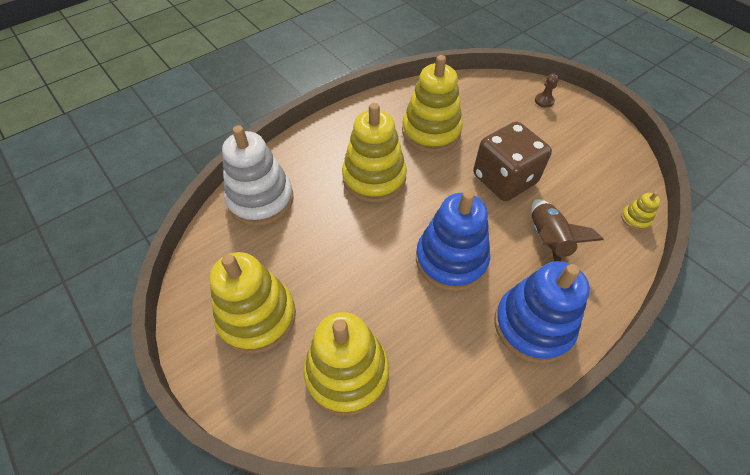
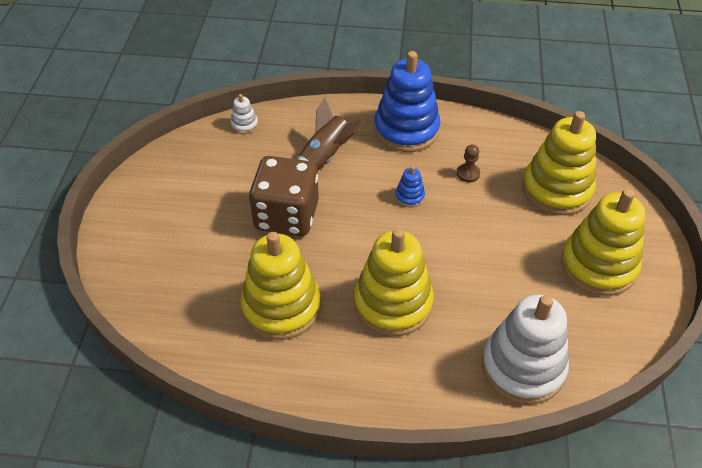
camera: 135 degrees left, 5 degrees down
(451, 260) = (409, 196): blue stacking toy -> blue stacking toy, size x0.42
(544, 101) = (134, 250): brown pawn -> brown pawn (468, 174)
(635, 219) = (244, 125): yellow stacking toy -> white stacking toy

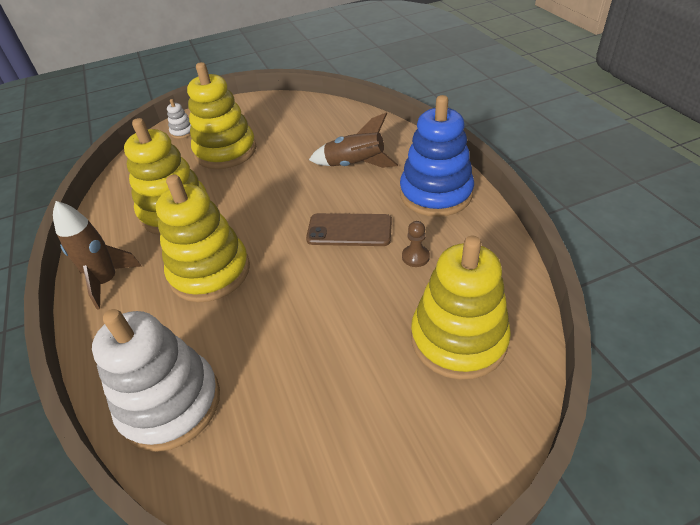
camera: 65 degrees right, 5 degrees down
(244, 125) = (354, 115): white stacking toy -> white stacking toy (182, 132)
(286, 215) = (273, 174): brown dice -> none
(348, 385) = (107, 281): none -> brown rocket
(409, 196) = (349, 230): blue stacking toy -> brown phone
(598, 265) = (363, 427): yellow stacking toy -> yellow stacking toy (225, 151)

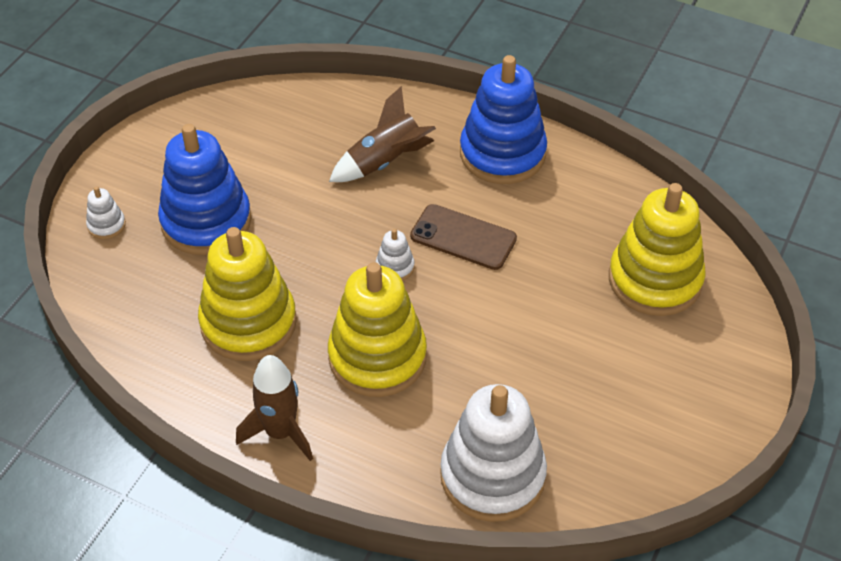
camera: 45 degrees left, 5 degrees up
(225, 151) = (206, 221): yellow stacking toy -> blue stacking toy
(287, 225) = (395, 267): none -> white stacking toy
(349, 230) = (463, 237): brown phone -> brown phone turned 60 degrees clockwise
(415, 257) = (551, 229): brown pawn -> none

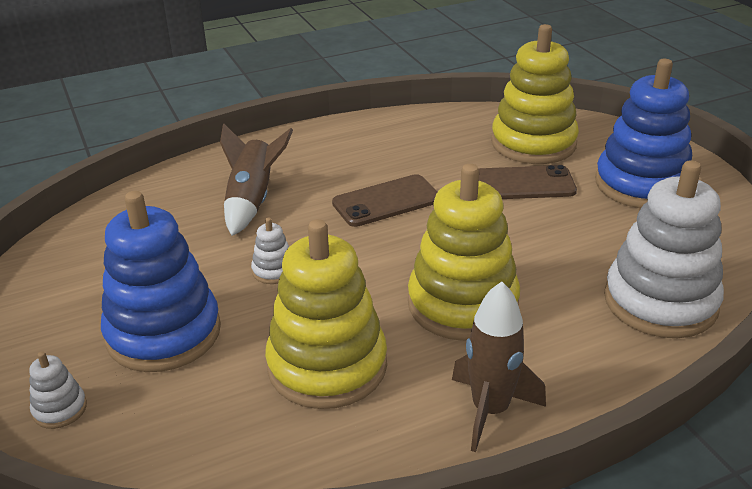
camera: 50 degrees left, 15 degrees down
(395, 267) = (373, 248): white stacking toy -> white stacking toy (274, 271)
(502, 153) = (327, 147): blue stacking toy -> blue stacking toy (641, 184)
(578, 307) = (522, 184): none -> brown phone

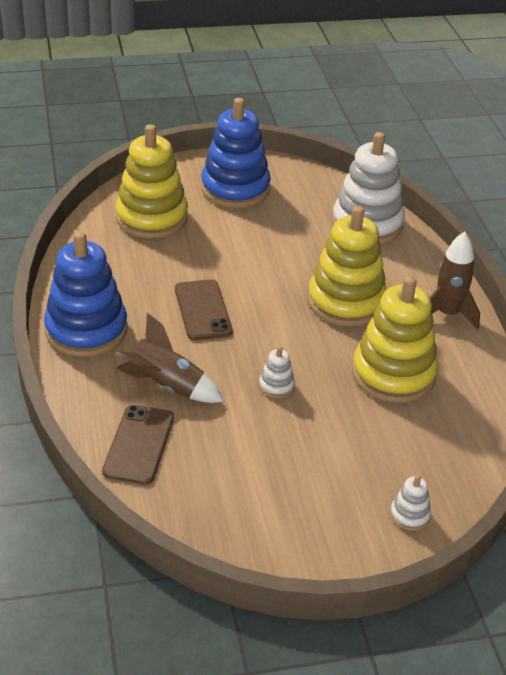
camera: 80 degrees left, 5 degrees up
(163, 333) = (337, 454): blue stacking toy -> blue stacking toy (86, 330)
(522, 184) = (209, 238): brown phone -> brown phone (139, 444)

